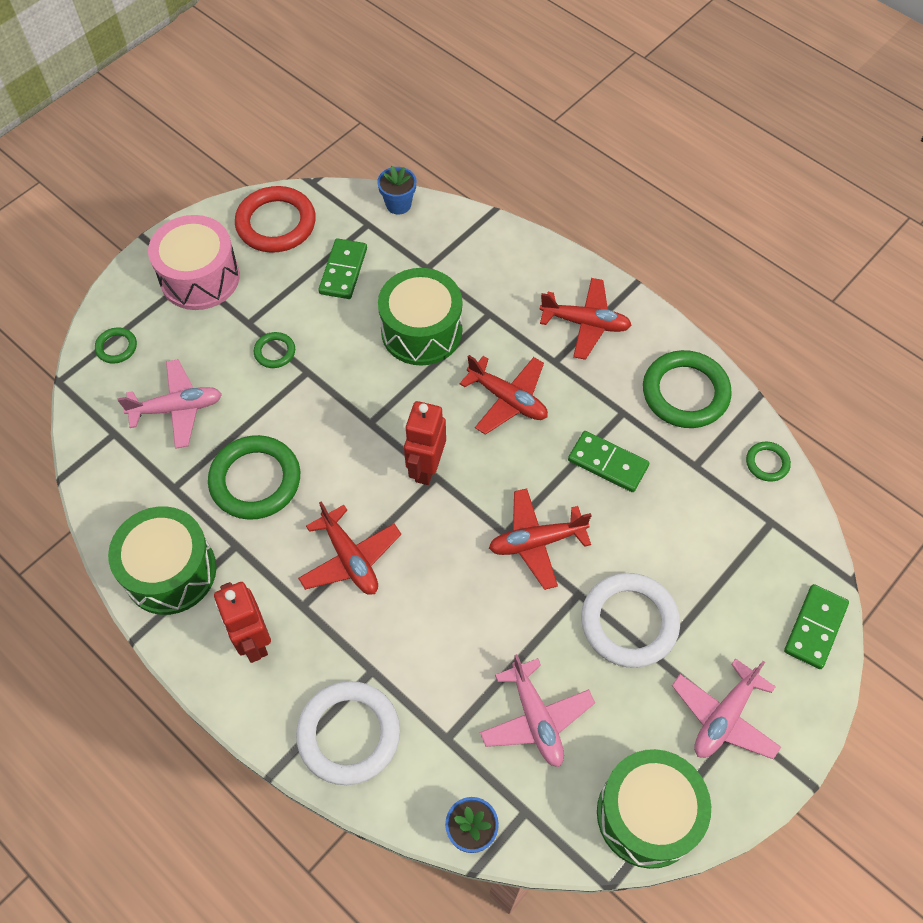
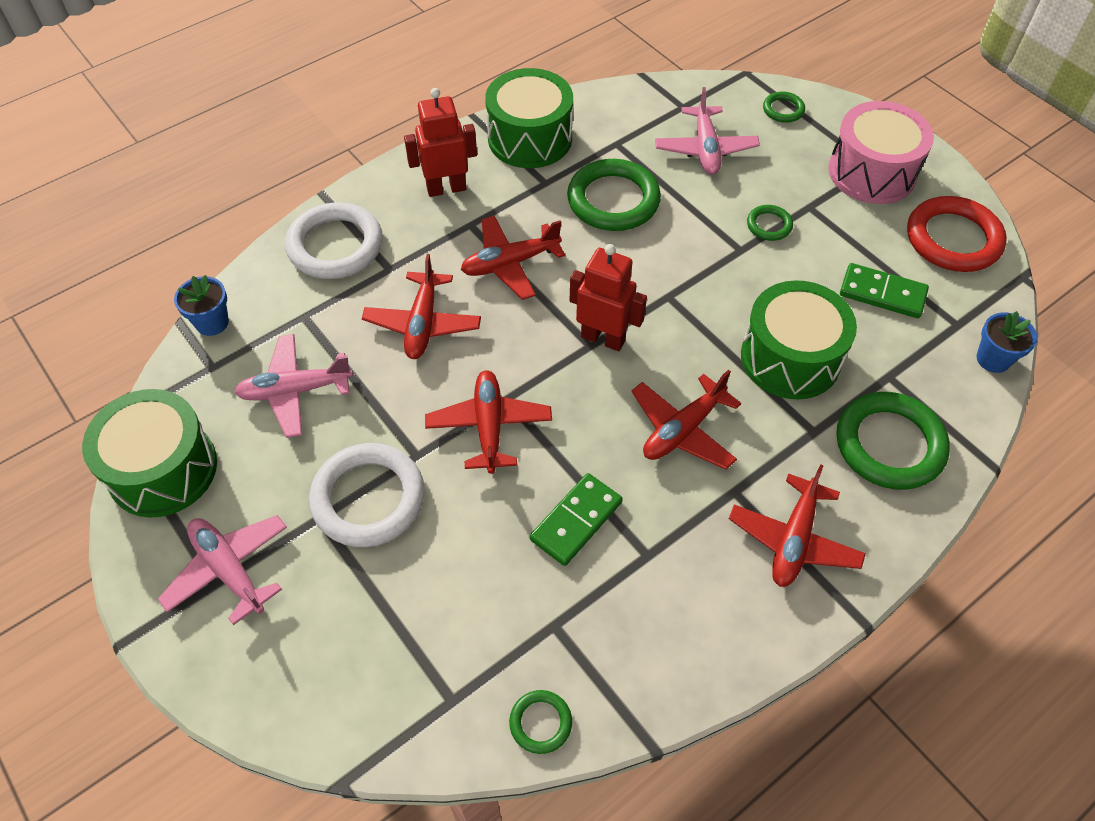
camera: 100 degrees right, 5 degrees down
(436, 622) = (423, 324): none -> red plane
(685, 393) = (668, 642): green ring -> green ring (889, 444)
(815, 628) = (295, 711): green domino -> none

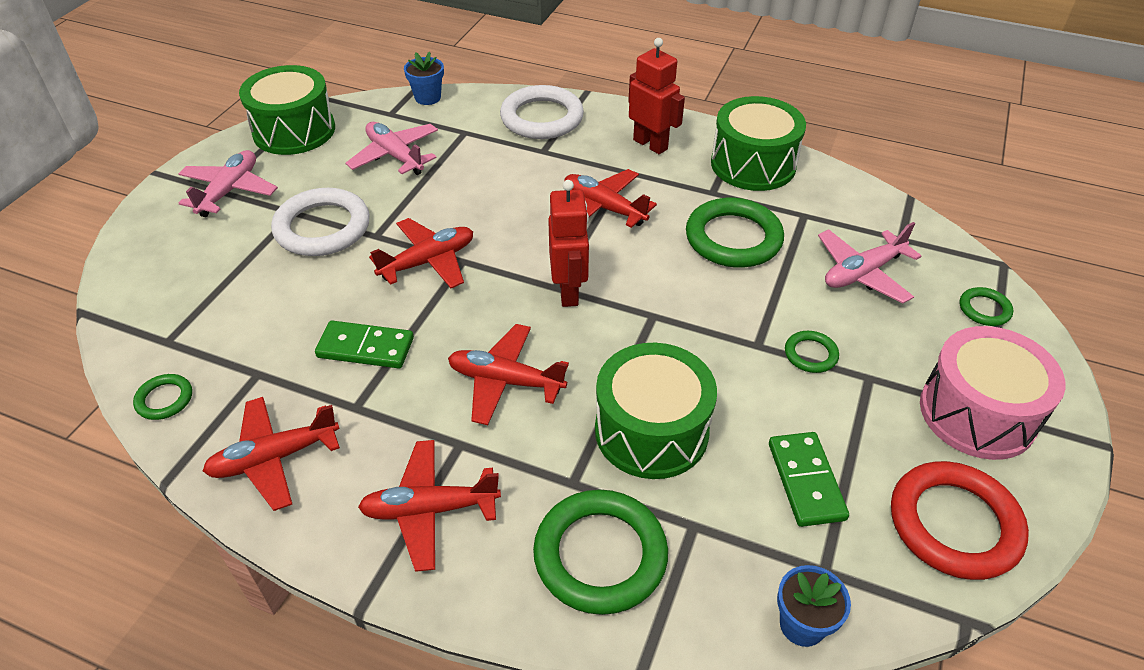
camera: 60 degrees right, 10 degrees down
(423, 324) = (503, 188): red plane -> red plane (274, 458)

